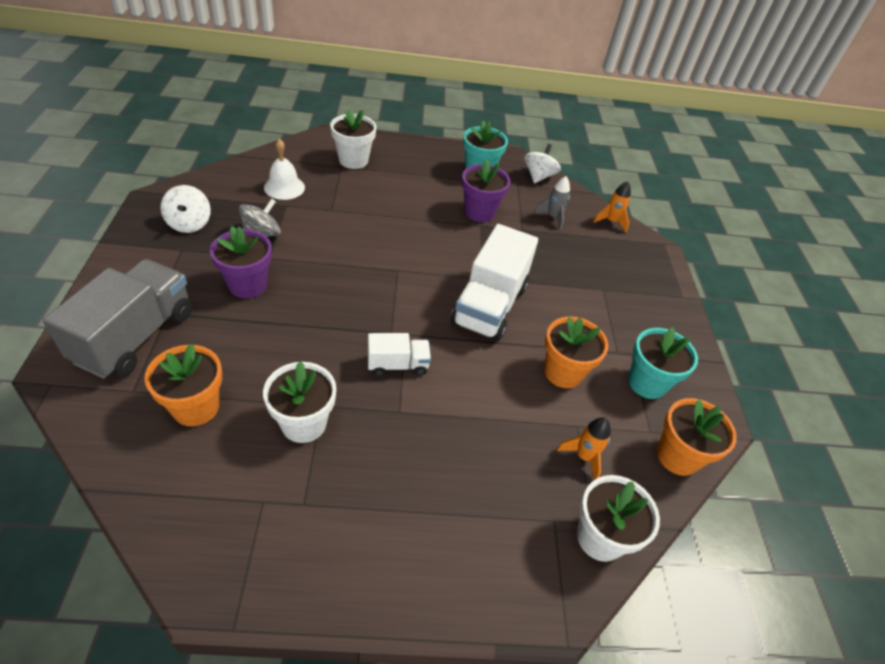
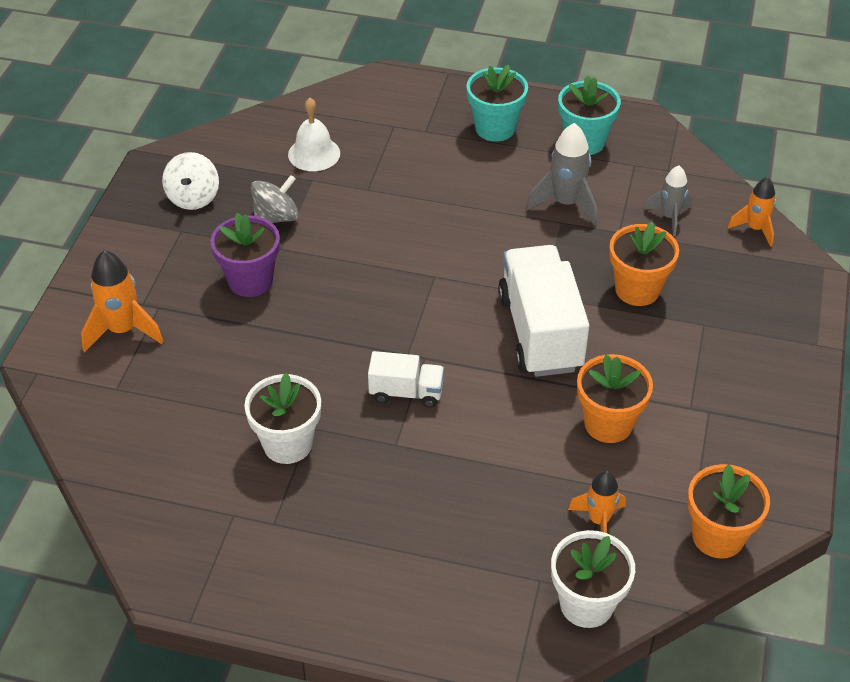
camera: 20 degrees right, 0 degrees up
(135, 336) = (123, 330): grey truck -> orange rocket
(196, 407) = (177, 413): orange flower pot -> orange flower pot (637, 289)
(353, 160) = (411, 117): white flower pot -> none
(479, 212) = (566, 203): purple flower pot -> grey rocket
(489, 305) = (540, 332): white truck -> white truck turned 135 degrees clockwise
(538, 176) = (670, 153): white spinning top -> none
(647, 383) = (715, 449): turquoise flower pot -> turquoise flower pot (495, 128)

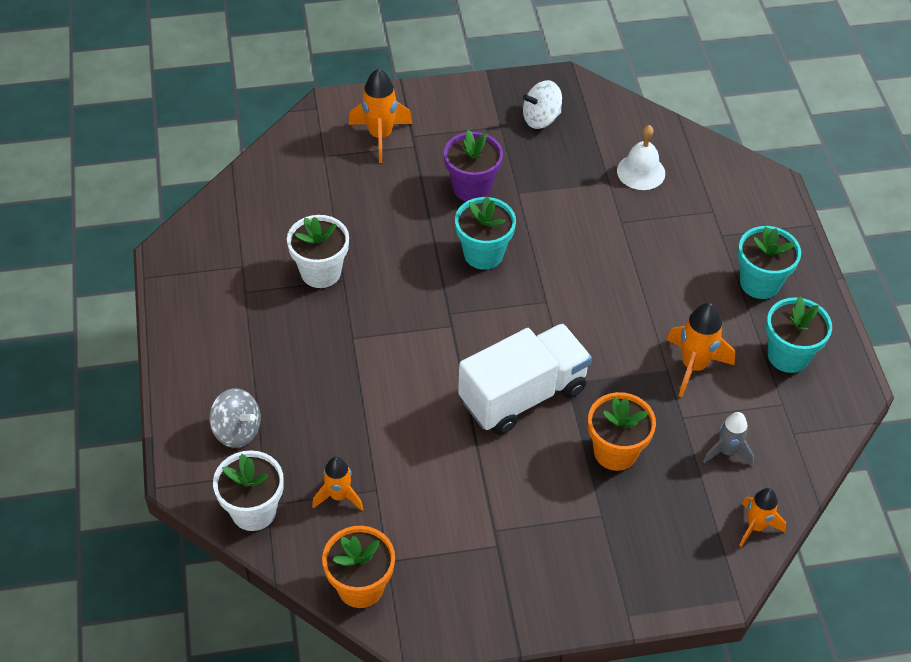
camera: 65 degrees right, 5 degrees up
(276, 217) = (550, 176): grey spinning top -> grey spinning top (237, 430)
(345, 301) = (483, 254): none -> turquoise flower pot
(406, 392) = (408, 326): white truck -> none
(566, 203) = (694, 366): grey rocket -> orange rocket
(608, 423) = (445, 474): orange flower pot -> none

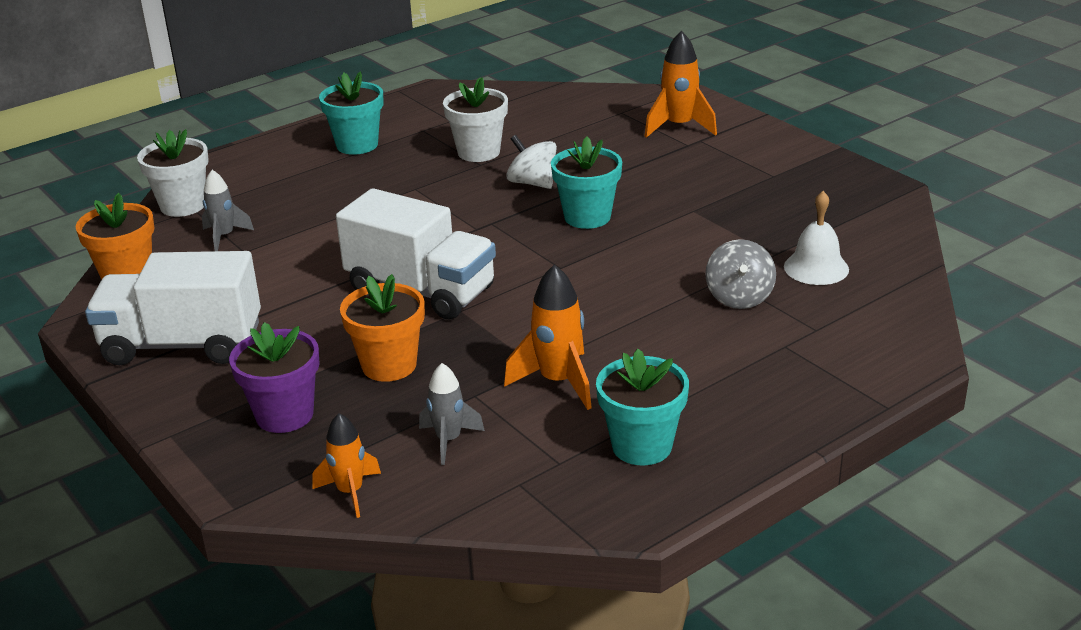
camera: 65 degrees right, 20 degrees down
(237, 430) = (265, 173): grey spinning top -> grey spinning top (739, 297)
(339, 496) = (224, 236): orange rocket -> grey rocket
(472, 188) = (669, 186): purple flower pot -> purple flower pot (284, 415)
(503, 574) = (182, 345): none -> white truck
(541, 118) = (814, 192): white spinning top -> white spinning top (532, 183)
(760, 283) = (738, 393): turquoise flower pot -> turquoise flower pot (357, 145)

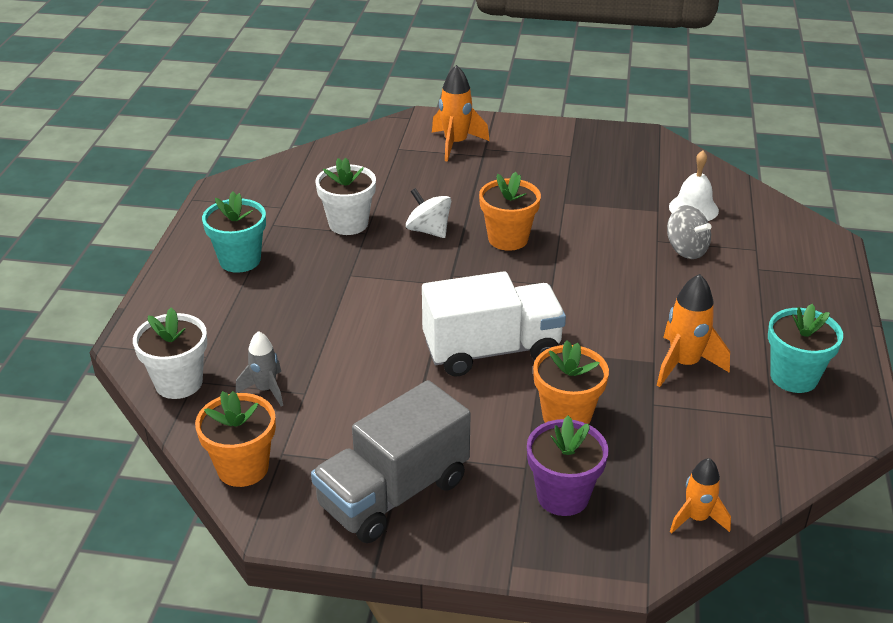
camera: 45 degrees left, 5 degrees up
(182, 345) = (393, 493): white truck -> grey truck
(449, 440) = (691, 444): grey rocket -> none
(532, 183) = (428, 230): white spinning top -> white spinning top turned 45 degrees clockwise
(587, 217) = (508, 239): turquoise flower pot -> orange flower pot

